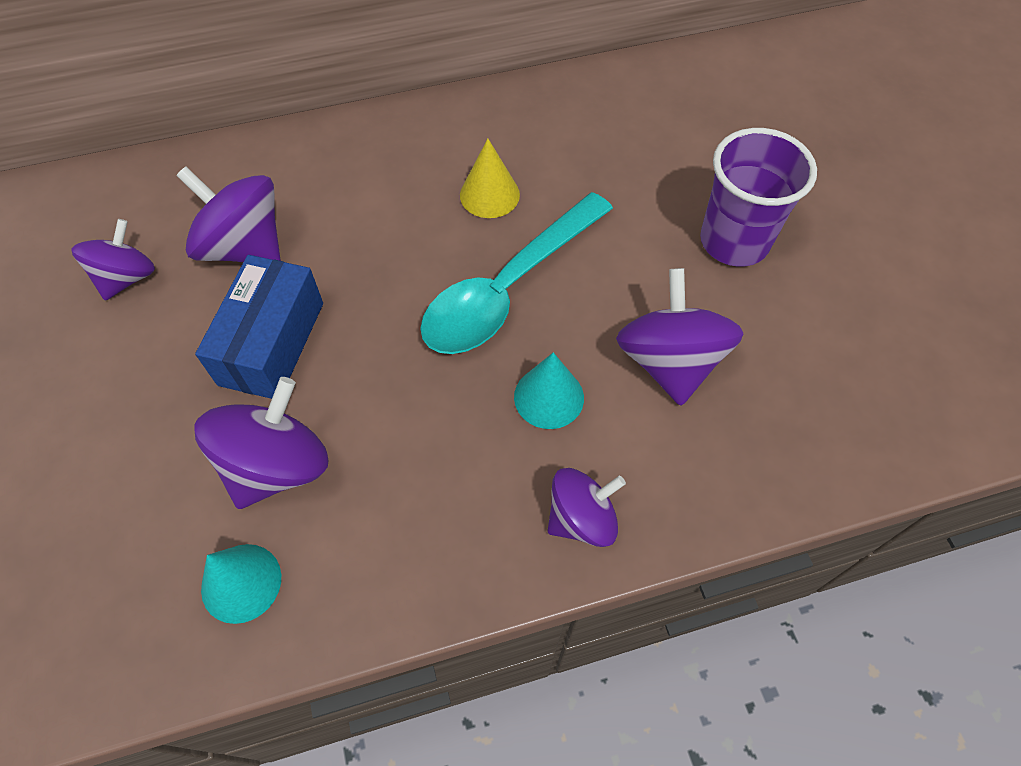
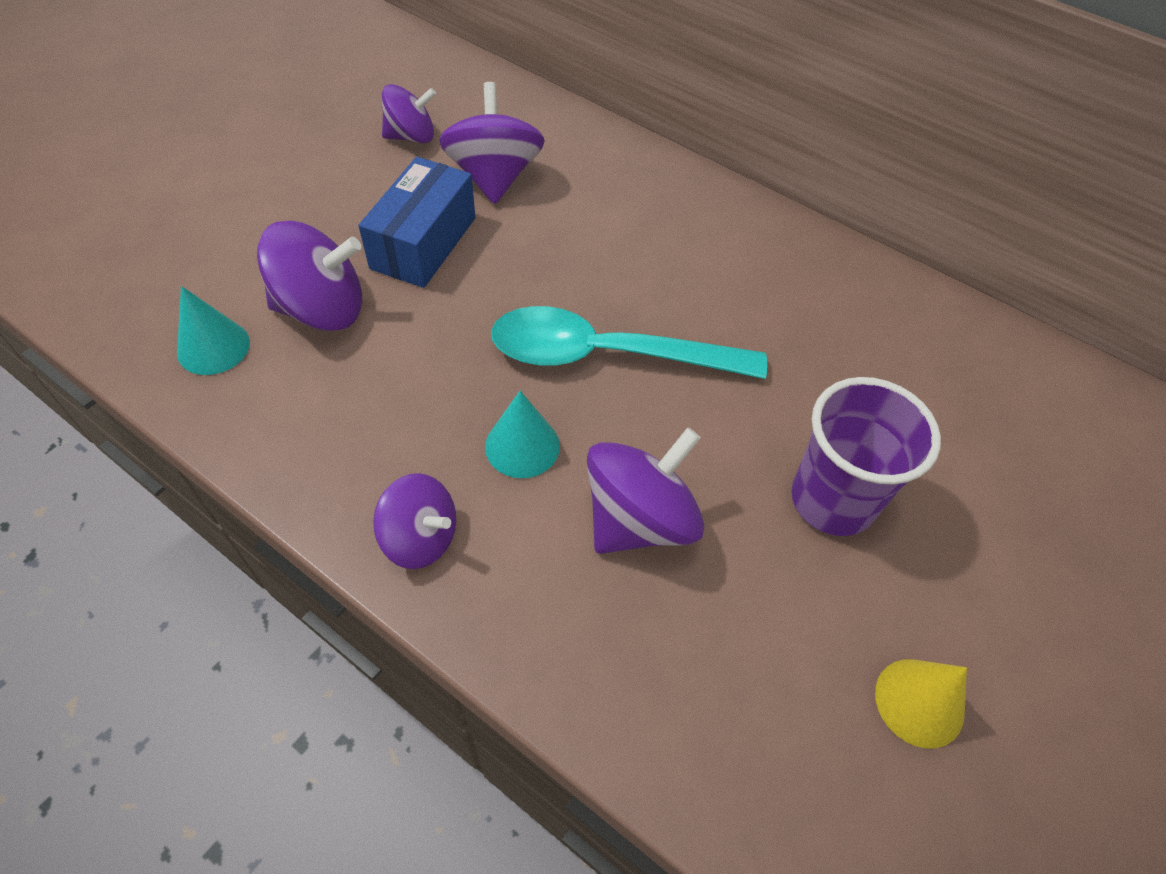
camera: 50 degrees right, 5 degrees down
(272, 343) = (423, 243): blue box -> blue box turned 45 degrees counterclockwise
(489, 195) = (692, 287): yellow cone -> yellow cone (919, 702)

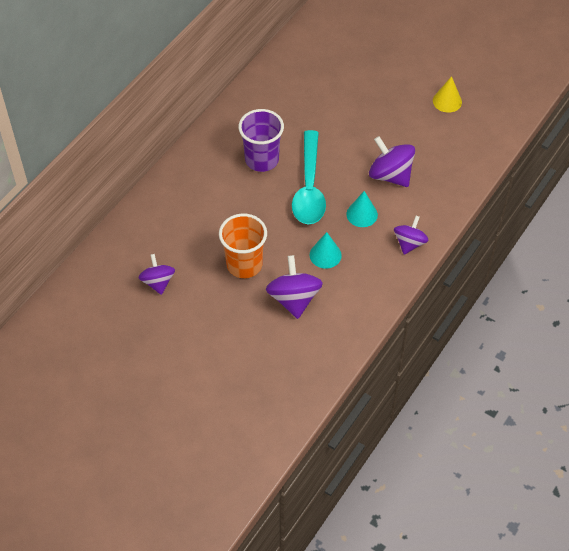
camera: 90 degrees left, 0 degrees up
(213, 347) = (323, 337): turquoise cone -> turquoise cone (325, 255)
(423, 243) = (244, 264): blue box -> orange cup
(494, 177) = (190, 240): purple spinning top -> none
(832, 500) = (373, 116): purple cup -> purple cup (262, 160)

